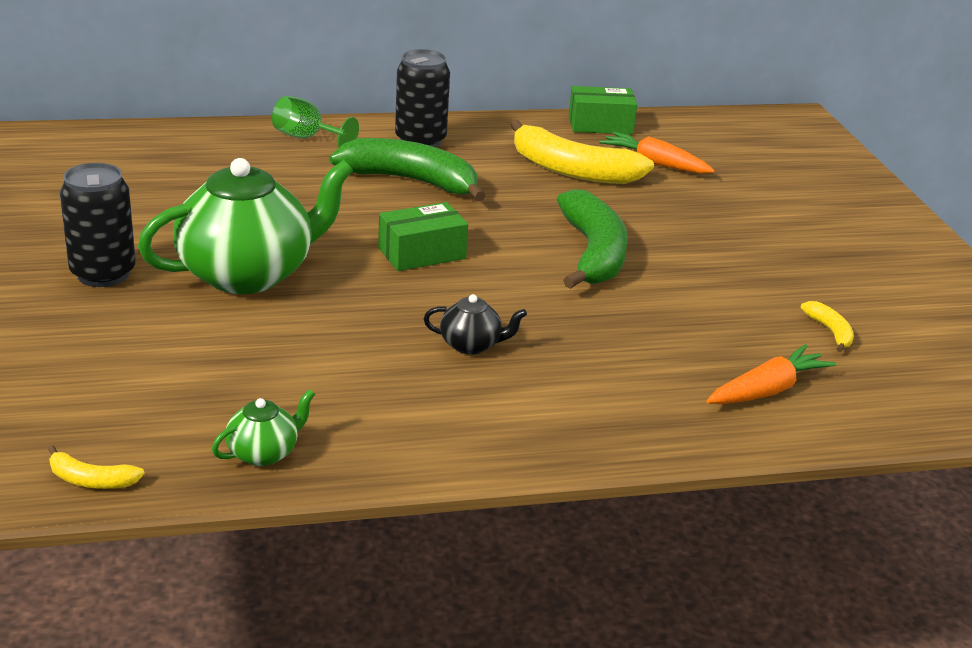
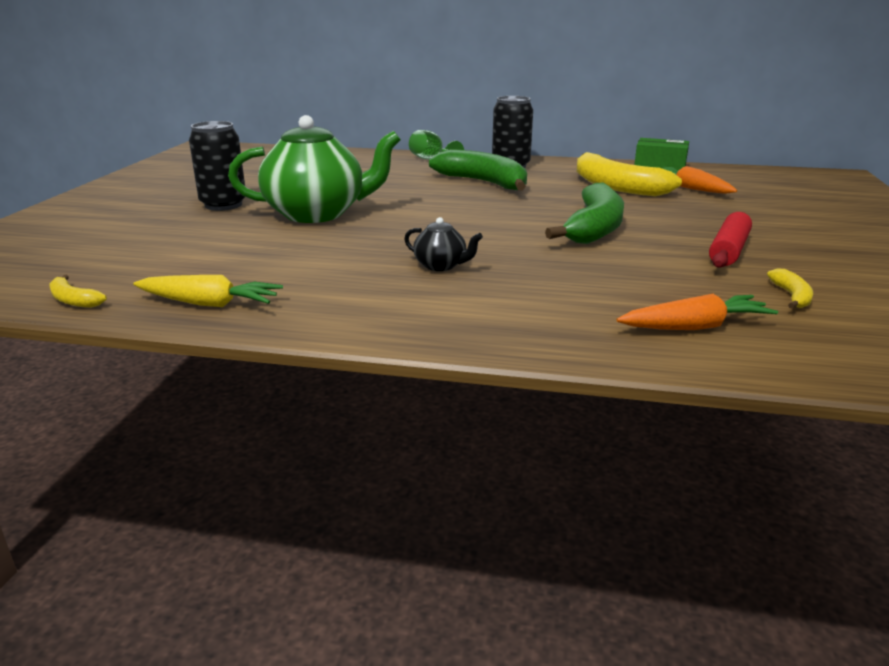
camera: 25 degrees right, 5 degrees down
(264, 453) = (210, 304): green teapot -> yellow carrot
(422, 253) = (454, 216): green box -> none
(744, 270) = (728, 250): none -> red rolling pin

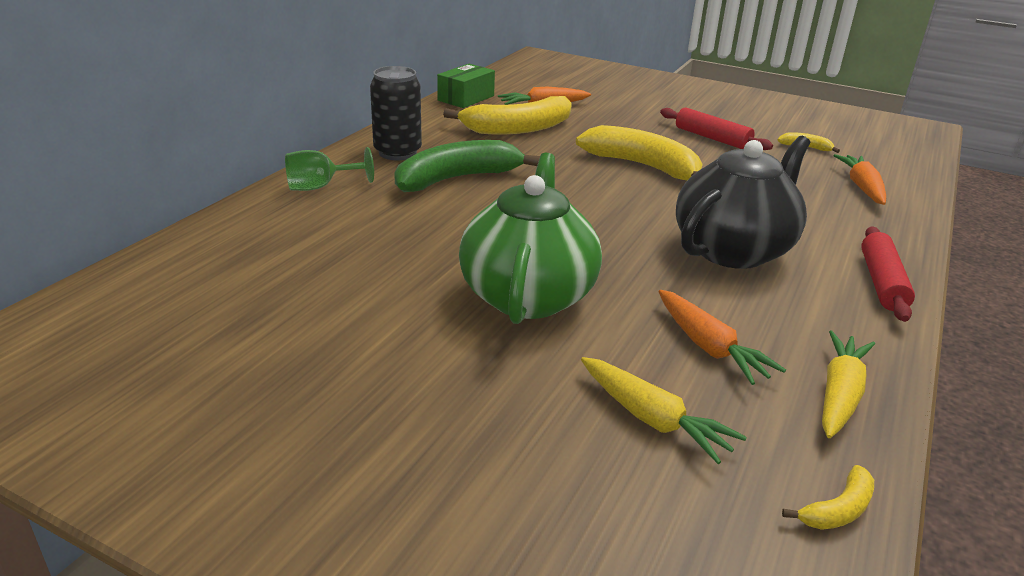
camera: 75 degrees left, 5 degrees up
(174, 251) = (653, 420): none -> yellow carrot
(223, 205) = (440, 367): black can -> none
(266, 262) = (709, 347): none -> orange carrot
(422, 328) = (882, 282): none -> red rolling pin
(441, 266) = (733, 250): black teapot -> black teapot, size x2.32
(594, 228) = (643, 166): green banana -> yellow banana

